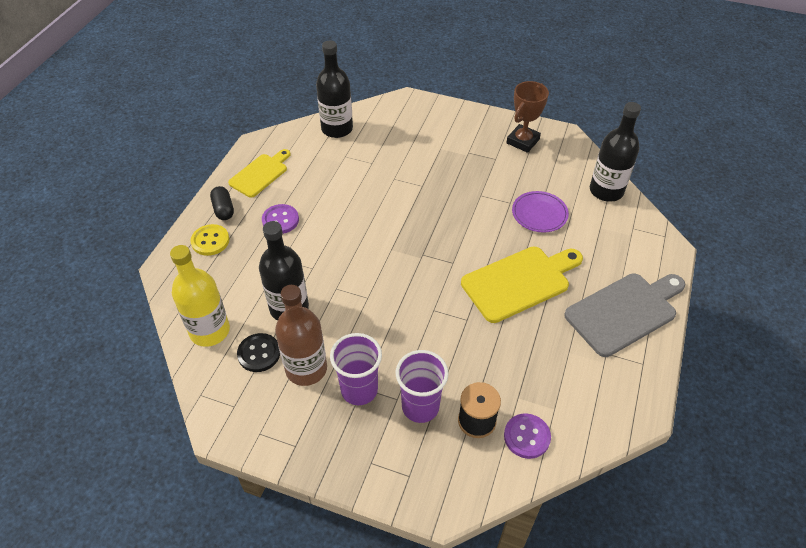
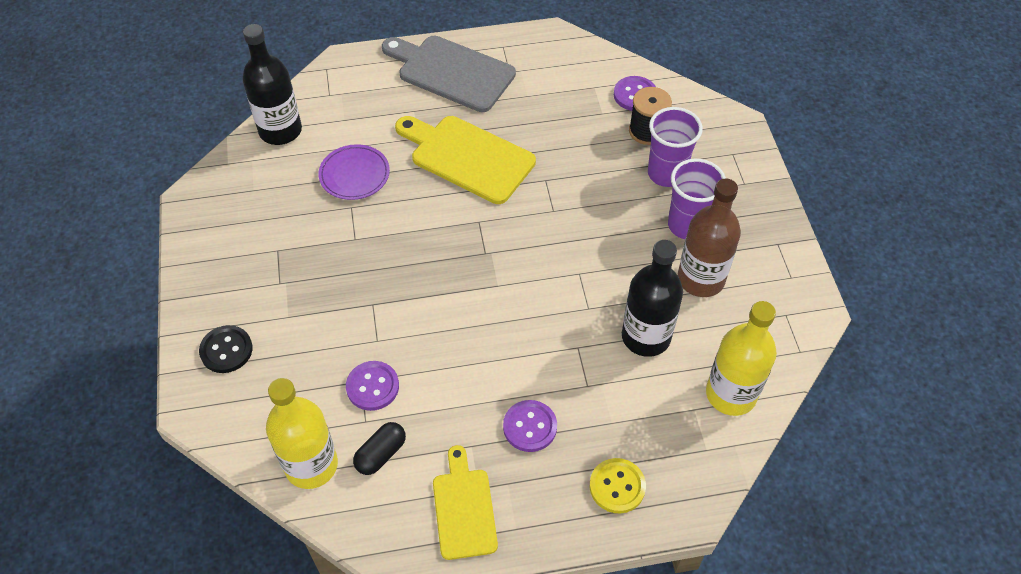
camera: 120 degrees left, 5 degrees up
(223, 209) = (557, 509): black capsule -> black capsule (381, 454)
(259, 353) = (718, 330): black button -> black button (226, 350)
(260, 174) = (464, 509): yellow cutting board -> yellow cutting board turned 75 degrees clockwise
(337, 129) = (311, 465): black bottle -> yellow bottle
(364, 166) = (372, 387): none -> purple button
(522, 141) = (227, 235): brown trophy -> none

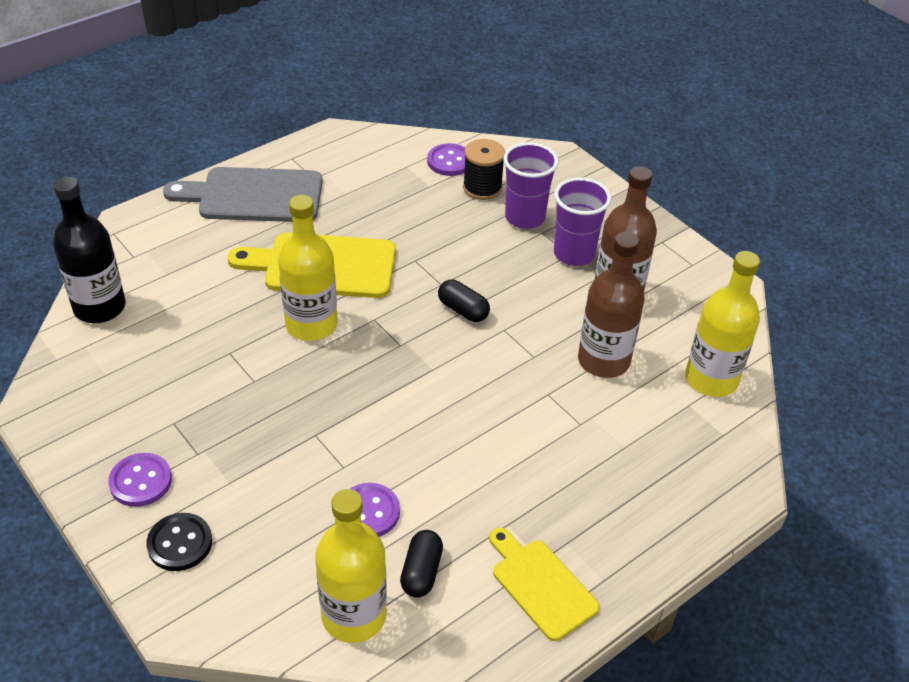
camera: 30 degrees left, 10 degrees down
(354, 175) = (213, 321): purple plate -> none
(426, 207) = (311, 325): none -> yellow bottle
(530, 427) = (552, 483): purple button -> purple button (140, 481)
(556, 242) = (463, 310): none -> black capsule
(617, 486) = (669, 500): yellow button -> none
(646, 337) = (603, 360): black bottle -> brown bottle

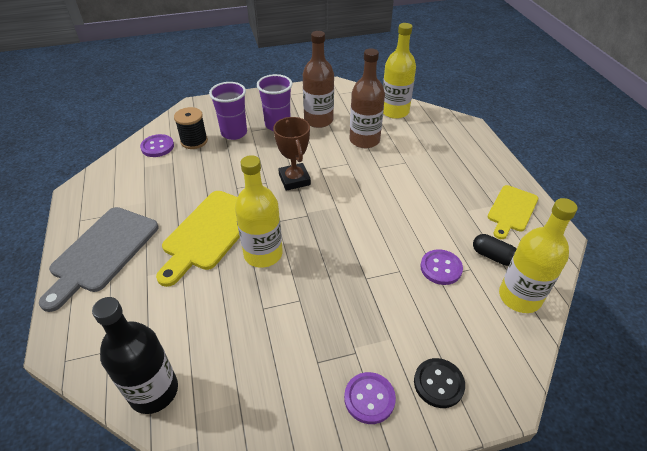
camera: 65 degrees left, 0 degrees up
(463, 310) = (294, 180): black capsule -> brown trophy
(540, 585) = (511, 210): yellow cutting board -> yellow cutting board turned 45 degrees counterclockwise

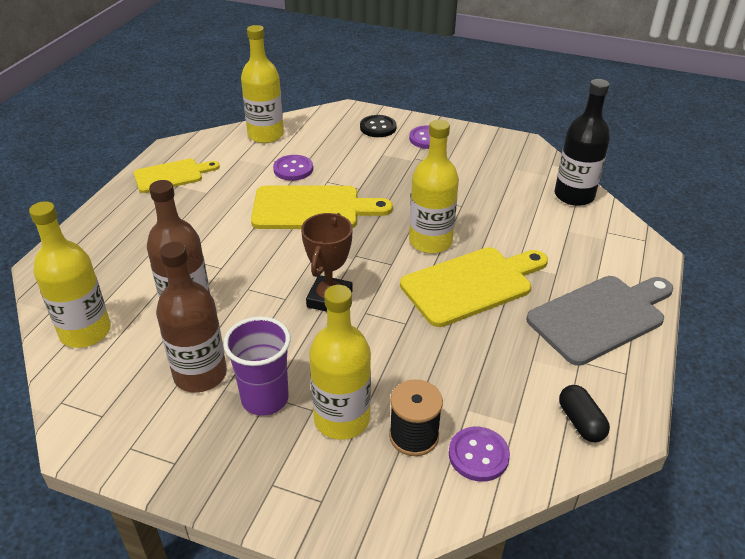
camera: 145 degrees left, 5 degrees down
(234, 133) = (341, 419): purple cup -> yellow bottle
(378, 237) = (312, 208): none -> yellow cutting board
(492, 256) = (243, 158): black capsule -> black capsule (580, 422)

